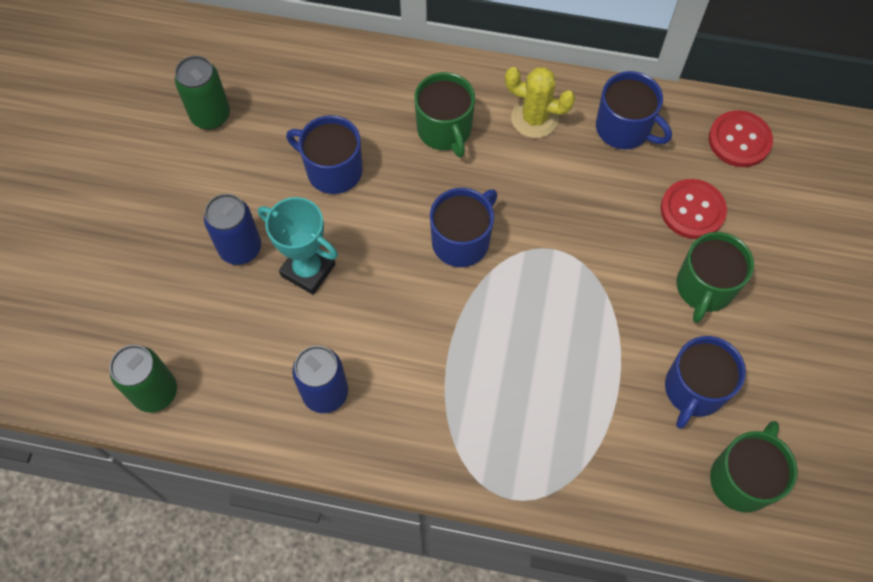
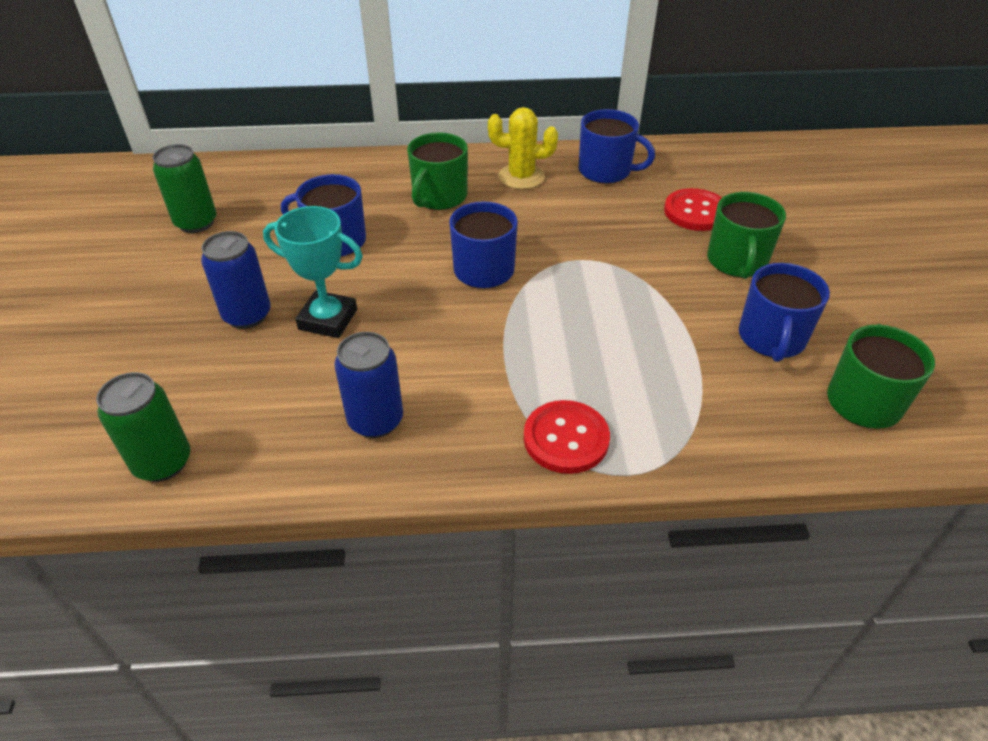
camera: 15 degrees left, 20 degrees down
(445, 130) = (439, 197): green mug -> green mug turned 60 degrees clockwise
(739, 140) = (710, 163): red button -> red button (566, 438)

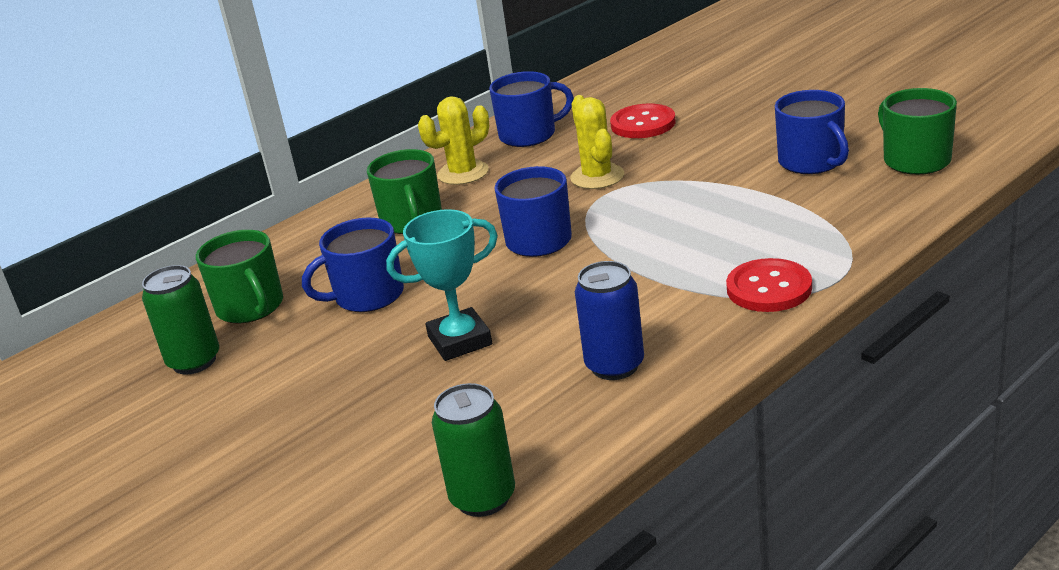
camera: 35 degrees left, 15 degrees down
(247, 315) = (378, 381): blue can -> none
(597, 240) = (597, 177): none -> yellow cactus
(737, 261) = (720, 135): green mug -> green mug (251, 307)

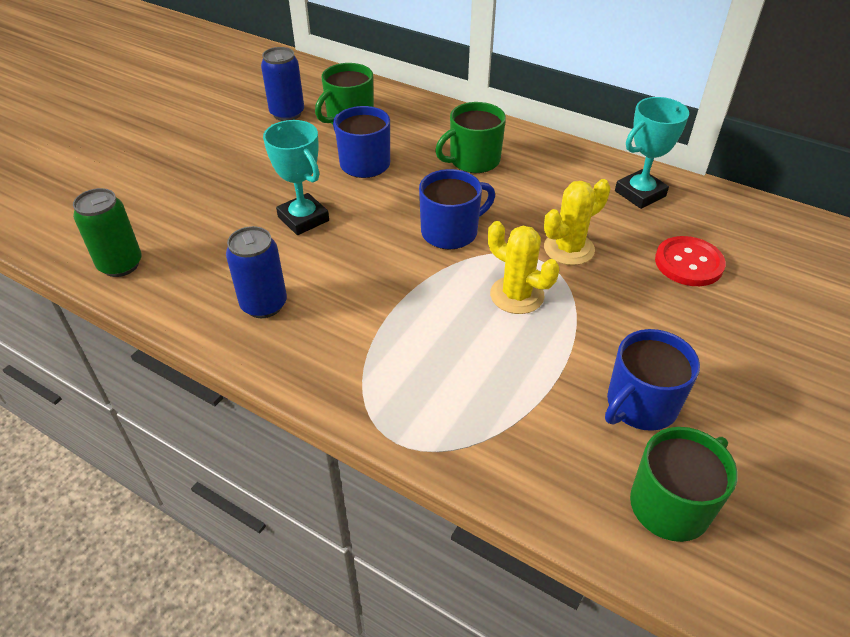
camera: 70 degrees right, 15 degrees up
(194, 361) = (287, 114): green can -> blue can
(463, 173) = (557, 170): yellow cactus -> yellow cactus (517, 295)
(529, 135) = (640, 193): blue mug -> turquoise trophy
(769, 288) = (378, 389): red button -> none

